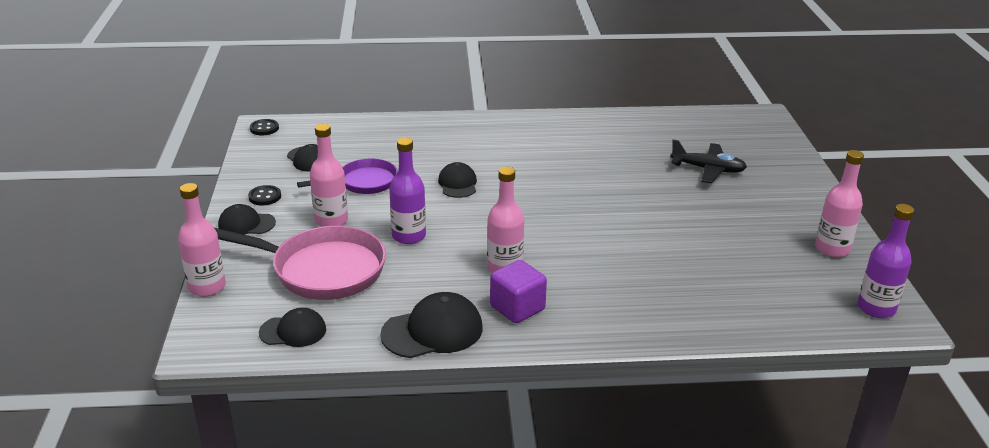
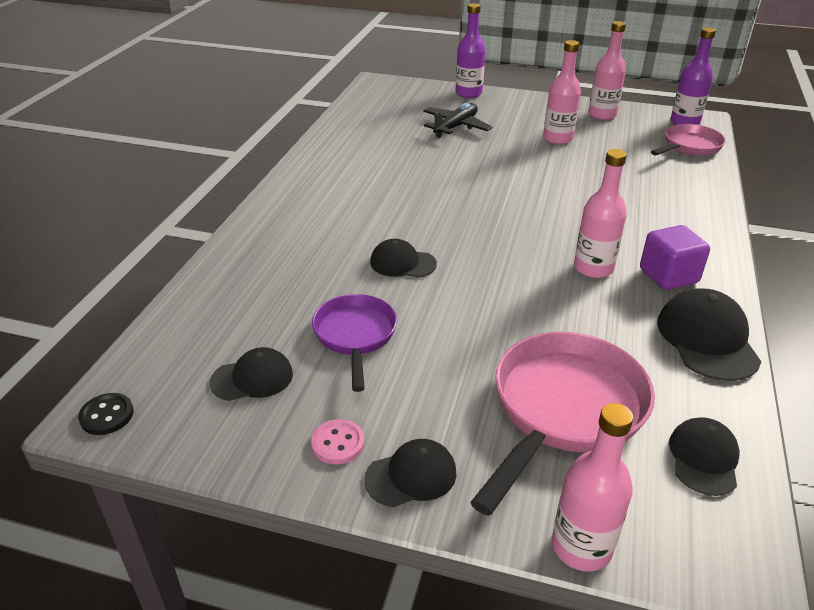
camera: 70 degrees left, 5 degrees up
(246, 224) = (411, 476): black cap -> black cap turned 135 degrees counterclockwise
(265, 197) = (338, 443): black button -> pink button
(331, 220) = (441, 381): pink bottle -> pink bottle (558, 138)
(409, 236) = (506, 321): purple bottle -> purple bottle (468, 93)
(807, 313) = (689, 146): none -> pink pan

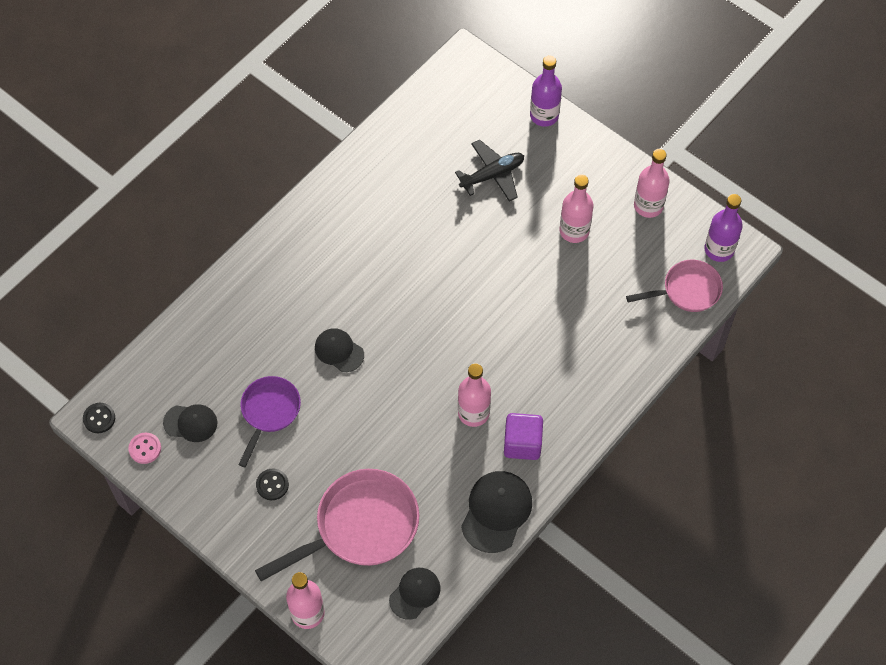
camera: 25 degrees right, 25 degrees up
(338, 443) = (218, 494): pink button -> pink button (145, 448)
(410, 406) = (272, 485): none -> black button
(411, 476) = (246, 533): black cap -> none

